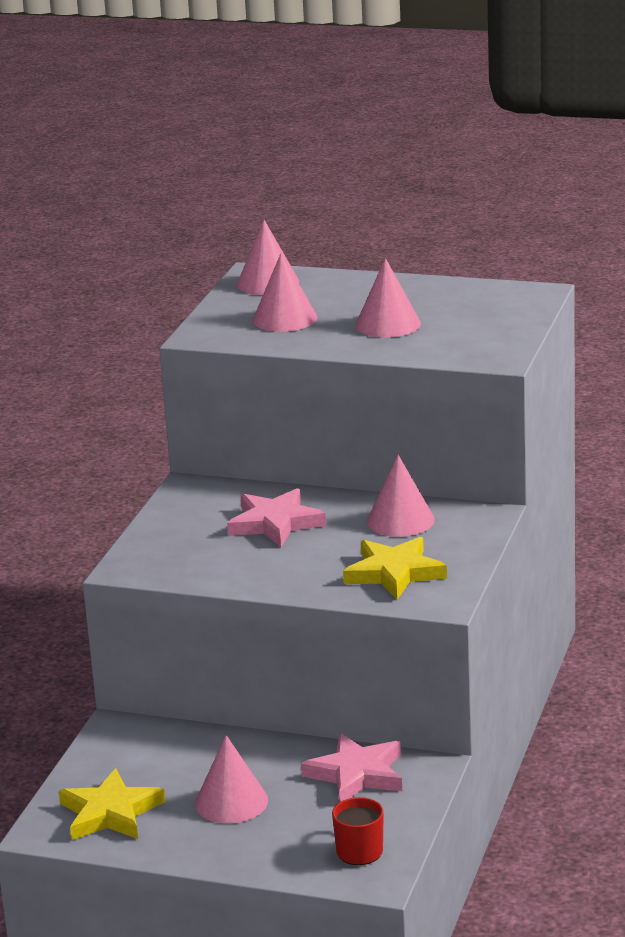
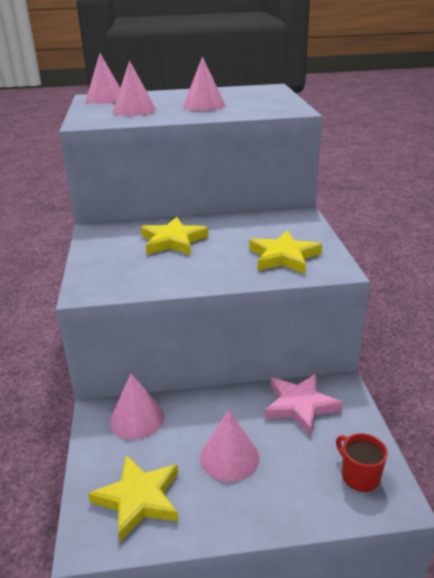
camera: 25 degrees left, 5 degrees up
(275, 523) = (173, 241): pink star -> yellow star
(400, 520) = (252, 225): pink cone -> pink cone (137, 419)

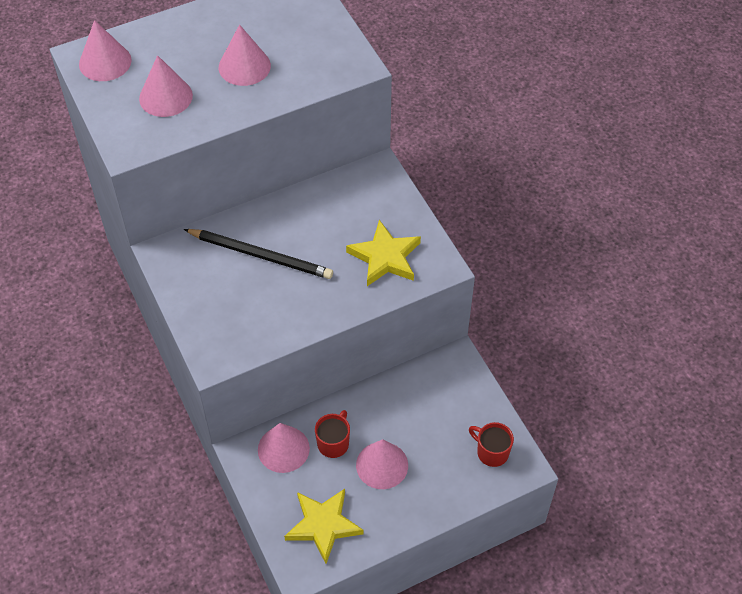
camera: 20 degrees left, 25 degrees up
(173, 241) = (261, 255): yellow star -> black pencil
(188, 425) = (333, 443): none -> red mug
(300, 405) = (425, 393): pink star -> none

